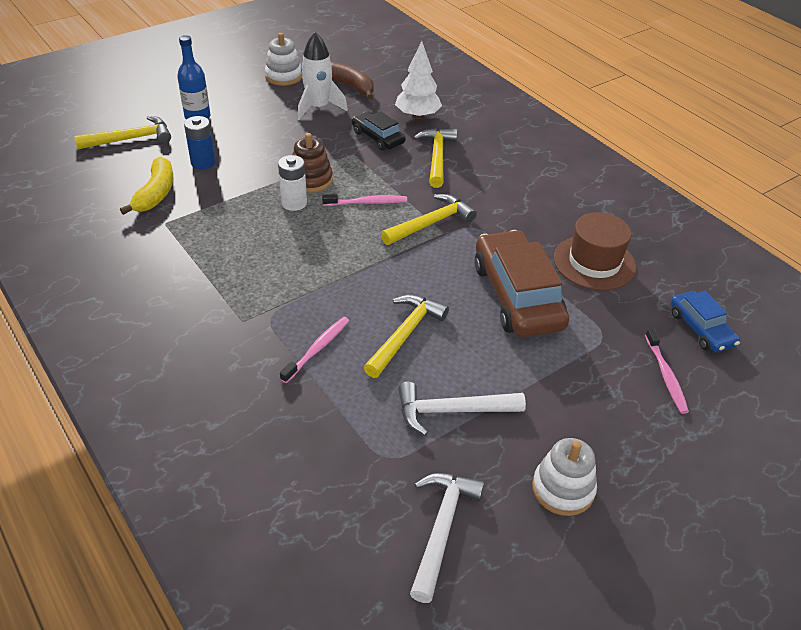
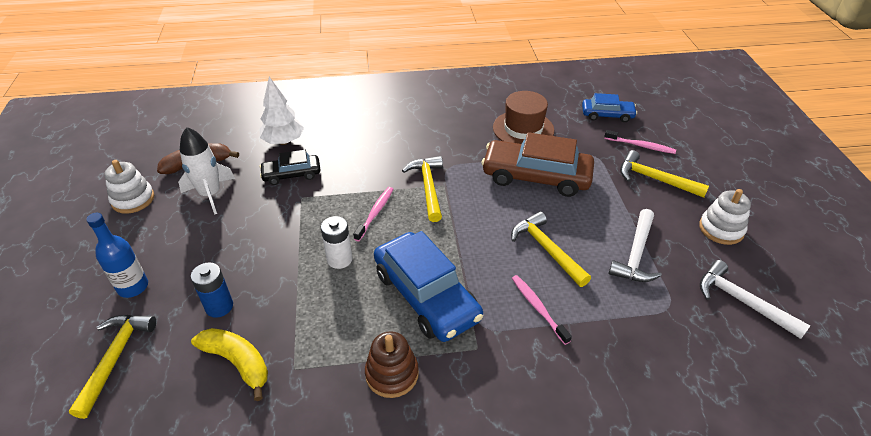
camera: 60 degrees left, 0 degrees up
(285, 269) = (426, 295): none -> blue car
(310, 180) = (315, 237): brown stacking toy -> brown stacking toy (392, 374)
(437, 157) = (348, 152): yellow hammer -> yellow hammer (655, 179)

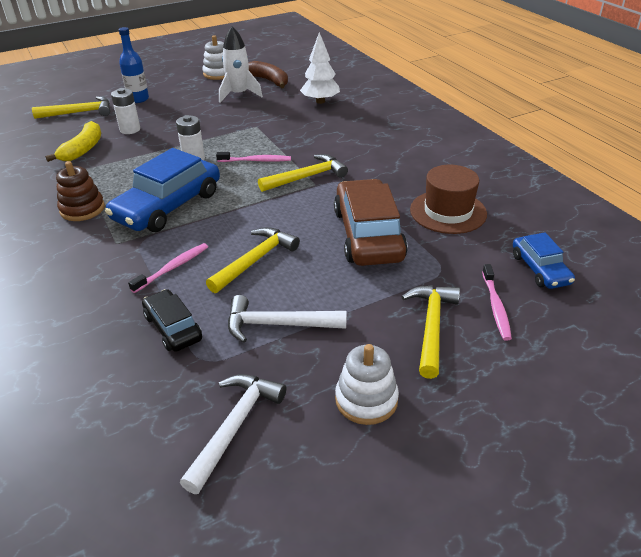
camera: 70 degrees right, 5 degrees down
(219, 306) = (130, 129): blue battery -> white battery
(291, 174) = (281, 115): black car -> black car (173, 327)

